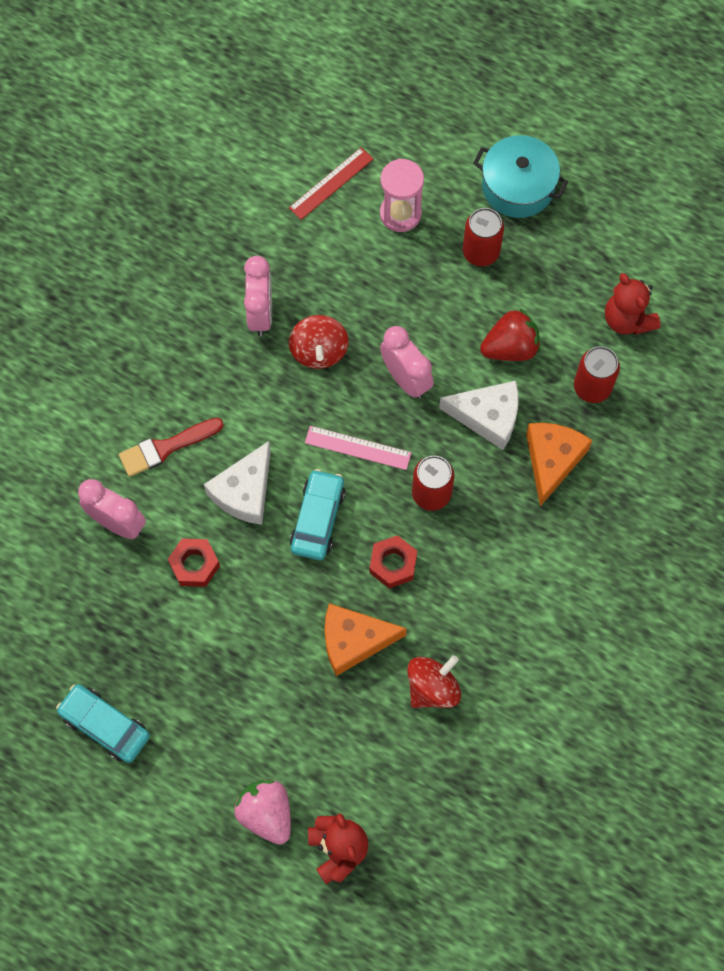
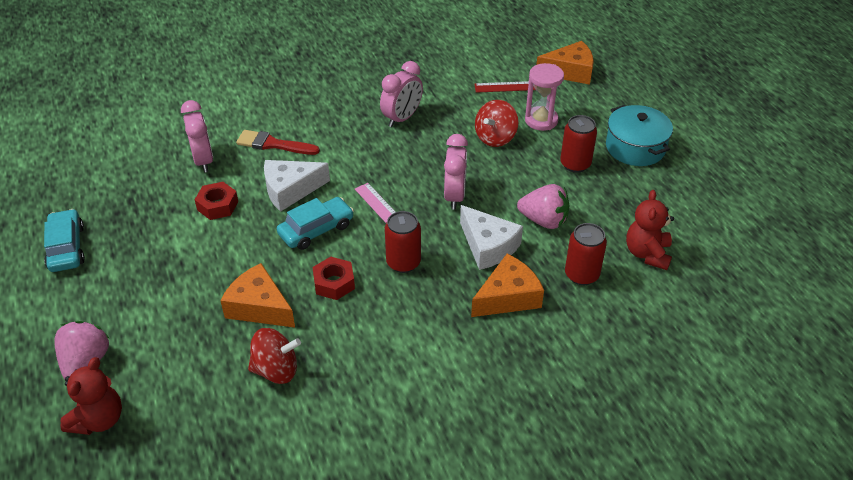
camera: 40 degrees right, 25 degrees down
(319, 351) = (416, 153): red spinning top -> red spinning top (495, 138)
(370, 117) = (570, 72): none -> orange cheese
(510, 348) = (544, 220): red strawberry -> pink strawberry

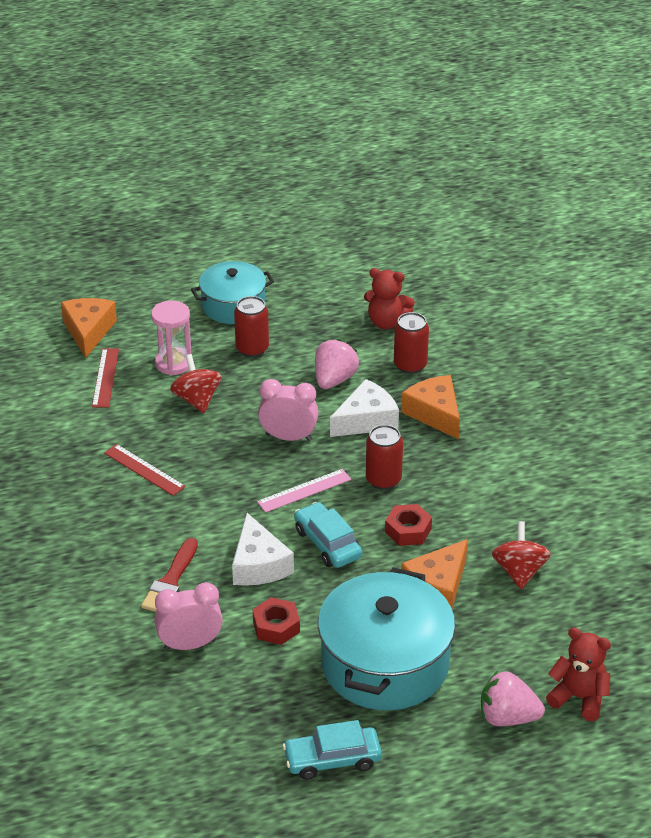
camera: 85 degrees left, 5 degrees down
(166, 274) = (385, 663): none -> turquoise pot
(402, 118) = (144, 469): pink clock -> red ruler
(495, 138) = (197, 400): red spinning top -> red spinning top turned 150 degrees counterclockwise

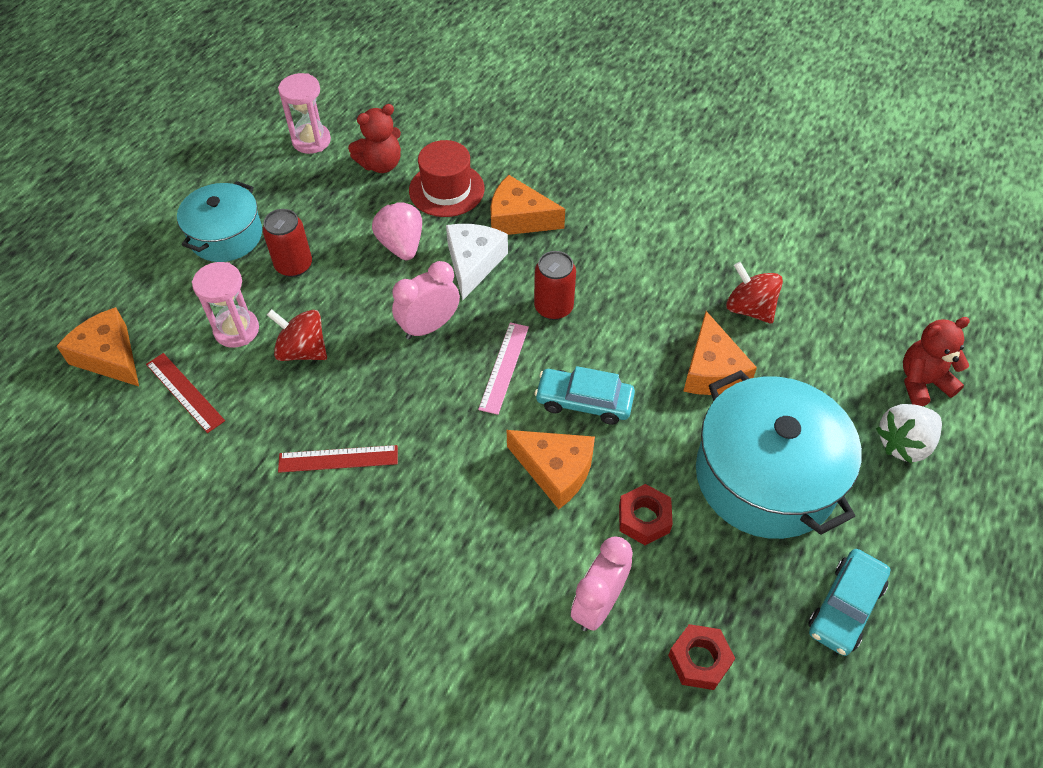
camera: 45 degrees left, 15 degrees up
(171, 581) = (501, 553): red brush -> none
(258, 565) = (555, 470): white cheese -> orange cheese
(360, 279) = (311, 141): none -> pink hourglass
(408, 530) = (629, 338): red nut -> red nut (699, 660)
(410, 365) = (446, 190): red can -> red hat
(507, 717) = (903, 444): pink strawberry -> white strawberry

